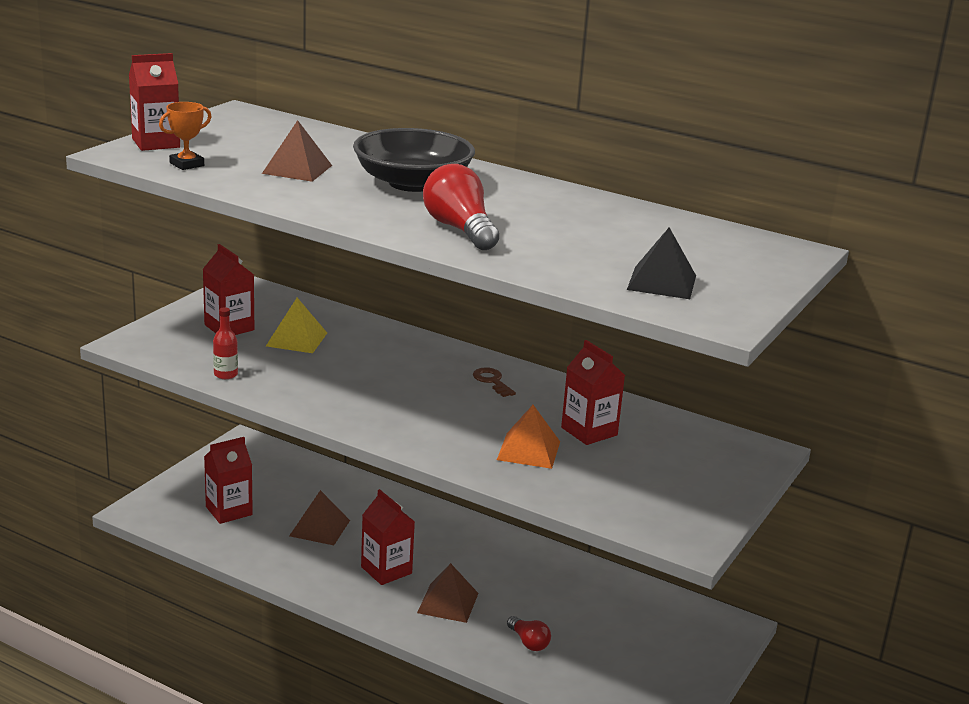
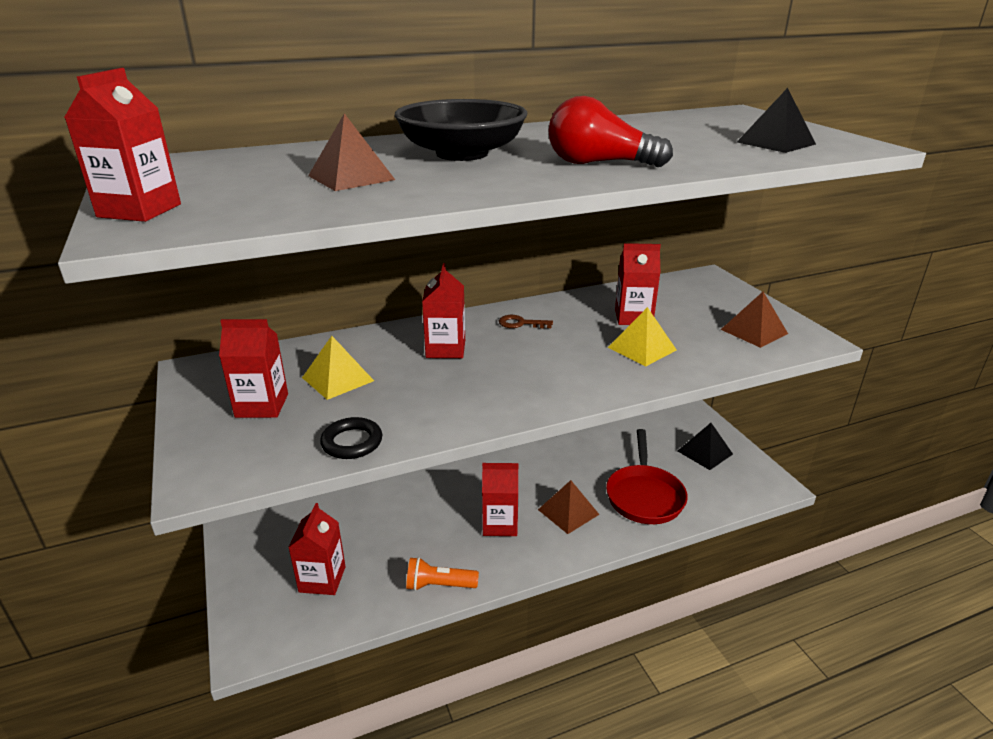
camera: 50 degrees left, 5 degrees up
(187, 164) = (240, 212): orange trophy -> none
(225, 374) = (352, 442): red bottle -> black ring
(280, 568) = (439, 585): none -> orange flashlight
(320, 528) = (408, 534): brown pyramid -> brown pyramid (754, 331)
(399, 363) = (445, 349): none -> red carton
(528, 642) = (644, 496): red light bulb -> red pan
(529, 450) = (642, 348): orange pyramid -> yellow pyramid
(659, 663) = (704, 452): none -> black pyramid

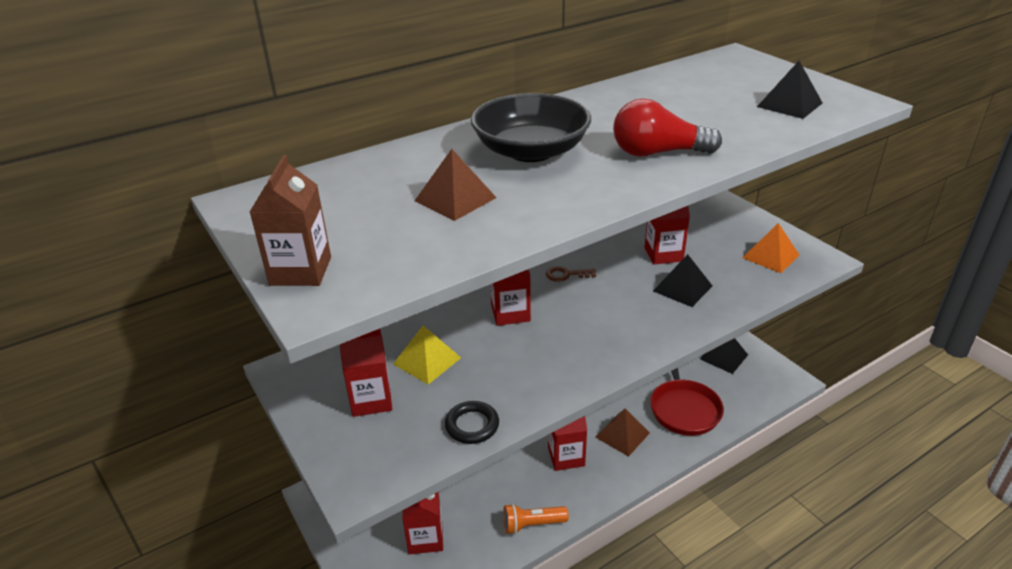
camera: 10 degrees left, 5 degrees up
(139, 210) = (301, 271): red carton -> brown carton
(642, 348) = (682, 288): yellow pyramid -> black pyramid
(754, 331) = (770, 256): brown pyramid -> orange pyramid

